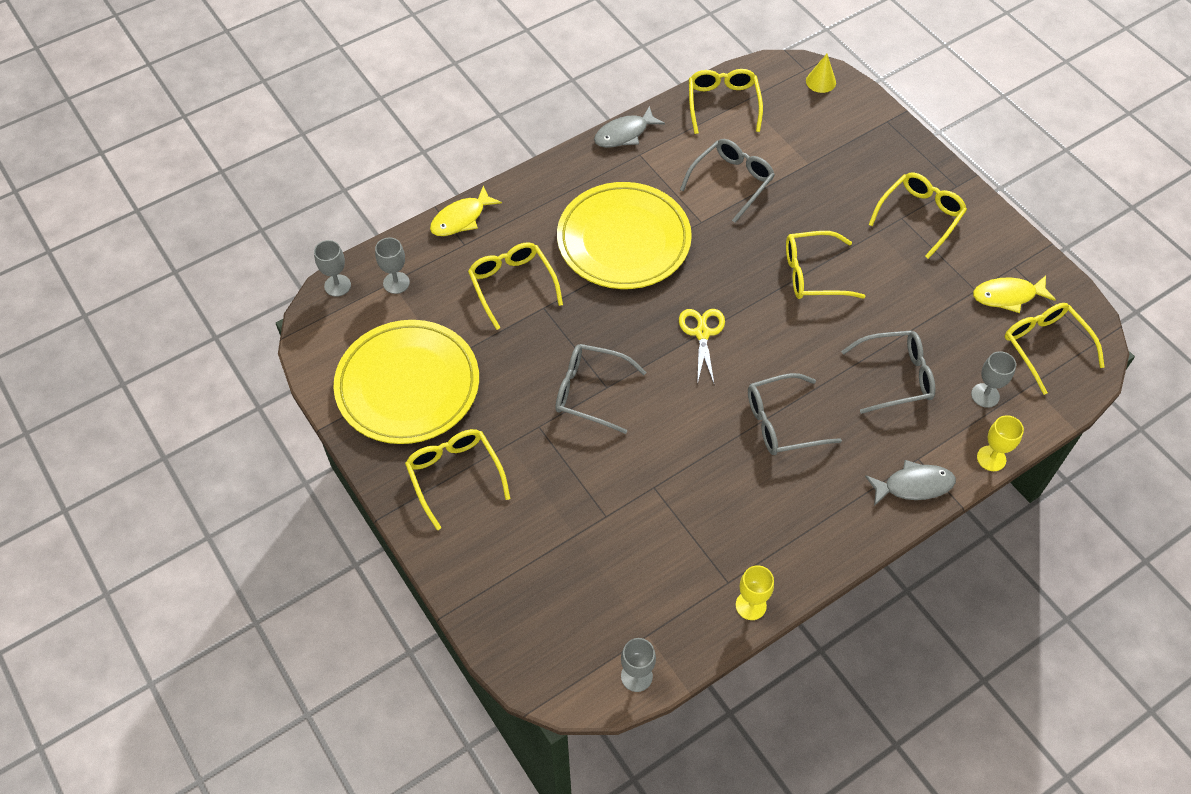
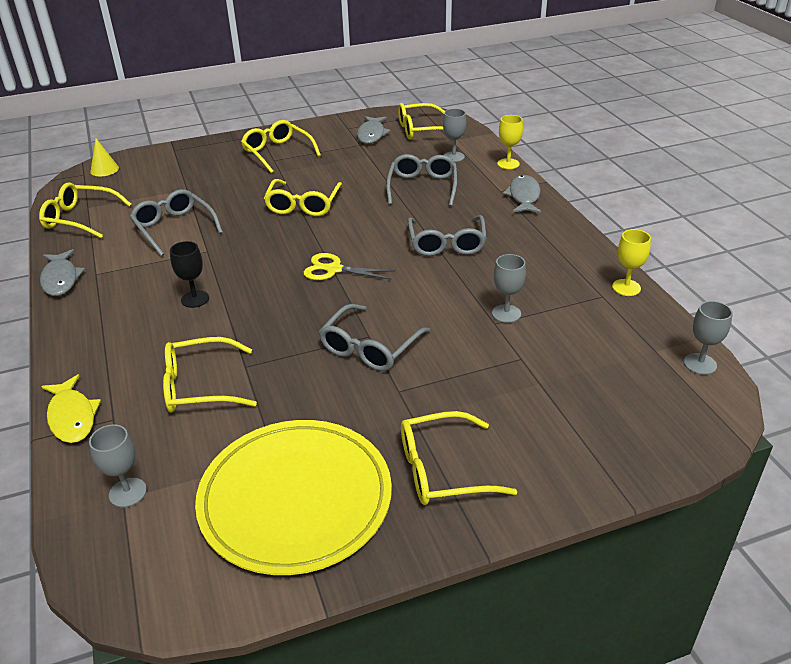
camera: 75 degrees left, 20 degrees down
(337, 285) = (89, 560): grey goblet -> grey goblet (506, 314)
(623, 240) = (195, 299): yellow plate -> black goblet
(1007, 296) = (371, 134): yellow fish -> grey fish

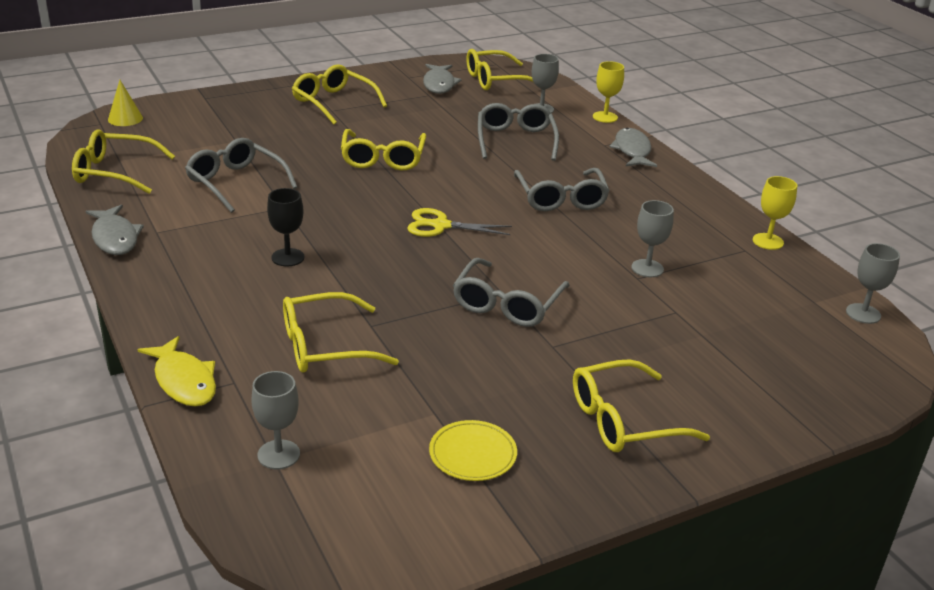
camera: 10 degrees left, 5 degrees down
(295, 499) = (472, 454): yellow plate -> yellow plate, size x0.41

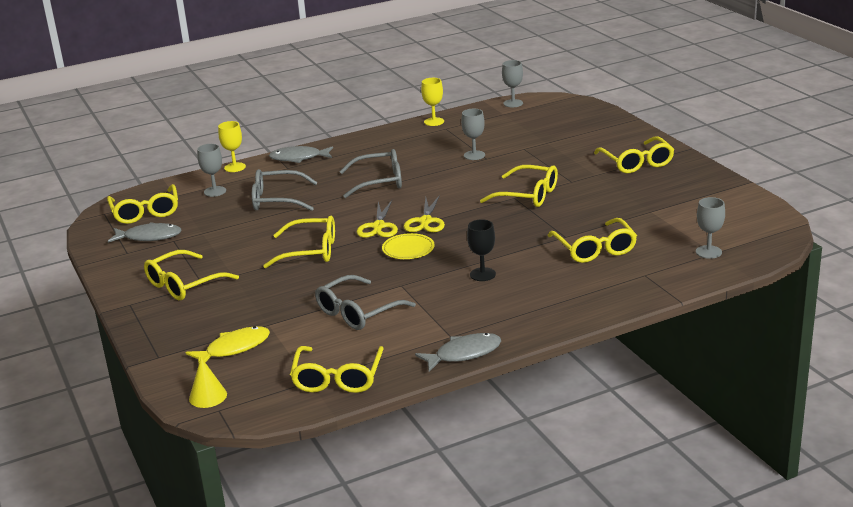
camera: 85 degrees left, 5 degrees down
(184, 381) = (650, 292): yellow fish -> yellow fish (234, 348)
(434, 196) = (378, 226): none -> yellow scissors
(472, 454) = (683, 199): yellow plate -> yellow plate (408, 249)
(507, 304) = (528, 195): grey glasses -> yellow glasses

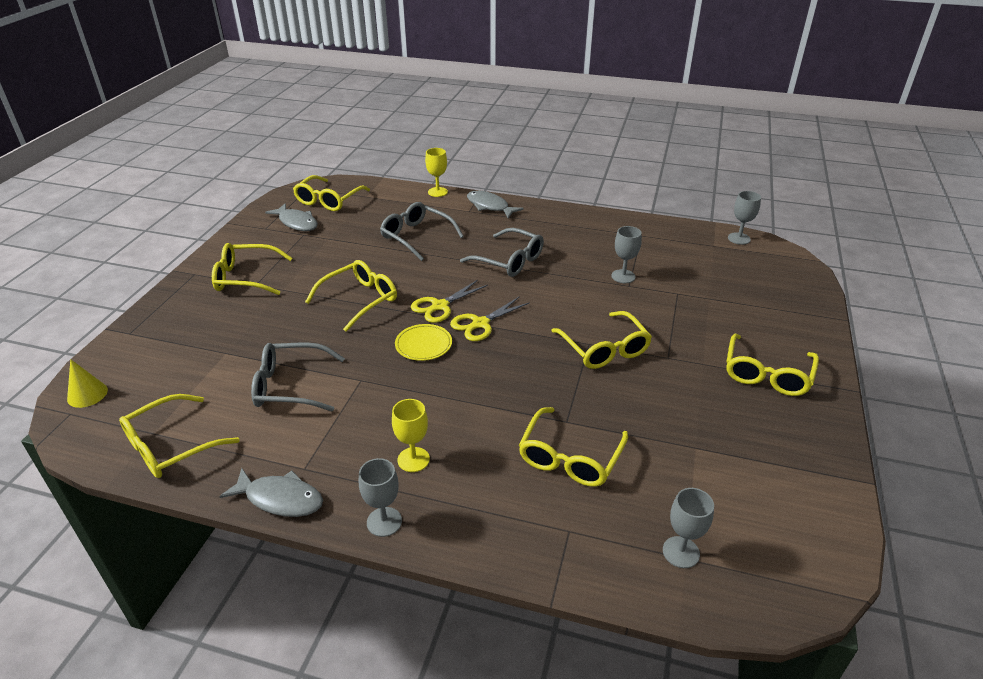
camera: 40 degrees right, 10 degrees up
(215, 191) = (393, 206): grey goblet -> grey goblet (384, 522)
(234, 348) = (172, 360): yellow fish -> none
(310, 251) = (360, 300): yellow glasses -> yellow glasses turned 90 degrees counterclockwise
(434, 122) = (641, 223): yellow goblet -> yellow goblet (413, 459)
(482, 274) = (433, 415): black goblet -> none

